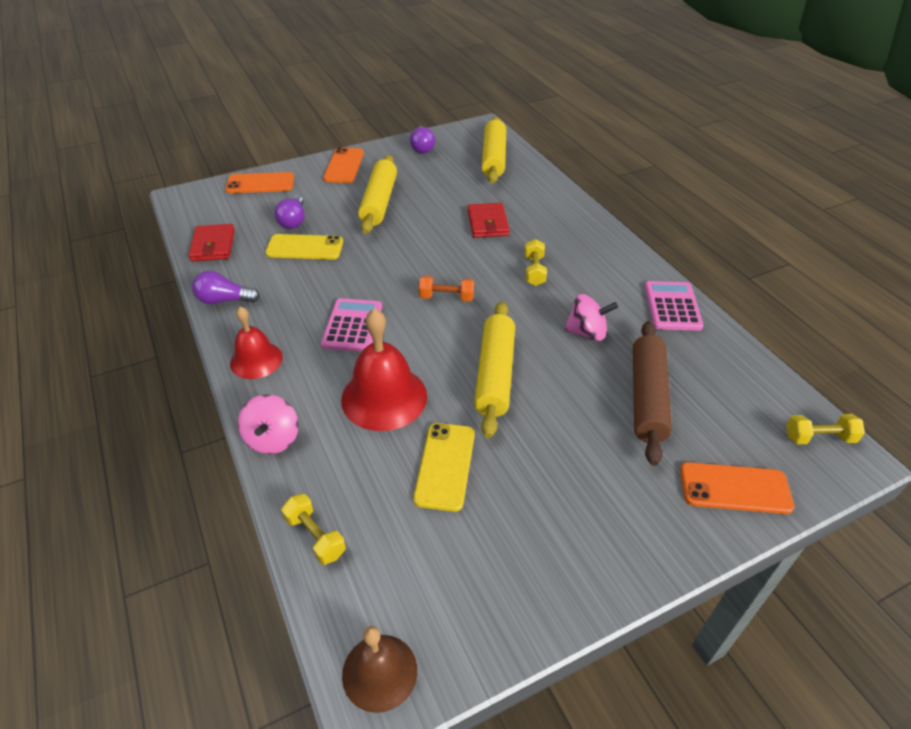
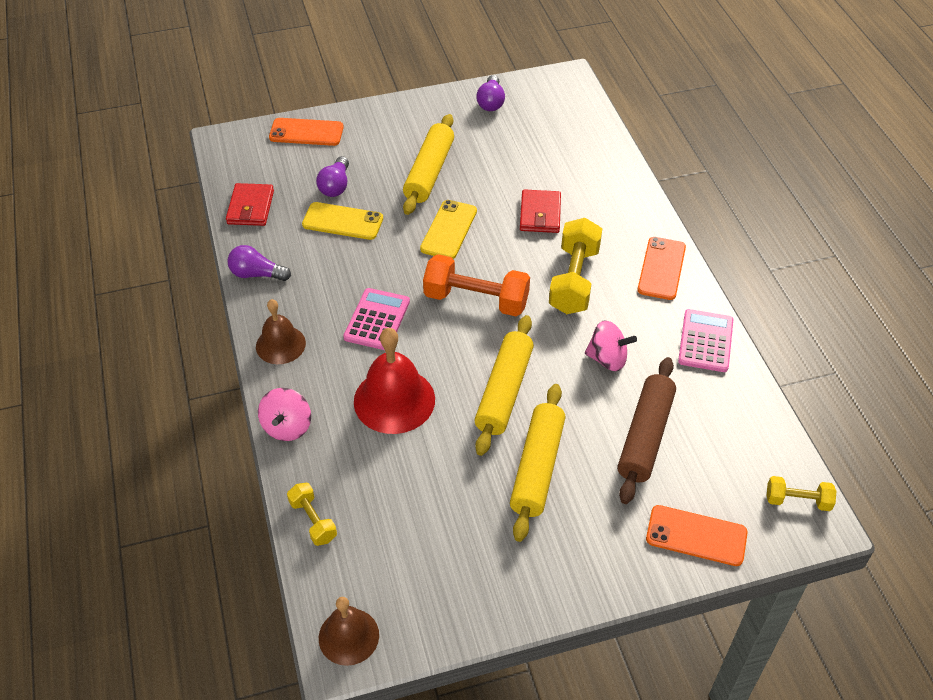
camera: 10 degrees right, 5 degrees up
(256, 360) = (280, 344): red bell -> brown bell
(344, 166) = (399, 118): orange phone -> orange phone (661, 268)
(445, 466) = (436, 475): yellow phone -> yellow phone (448, 230)
(446, 297) = (476, 300): orange dumbbell -> orange dumbbell, size x1.84
(493, 158) = (568, 126): yellow rolling pin -> yellow rolling pin (537, 467)
(534, 271) = (574, 280): yellow dumbbell -> yellow dumbbell, size x1.84

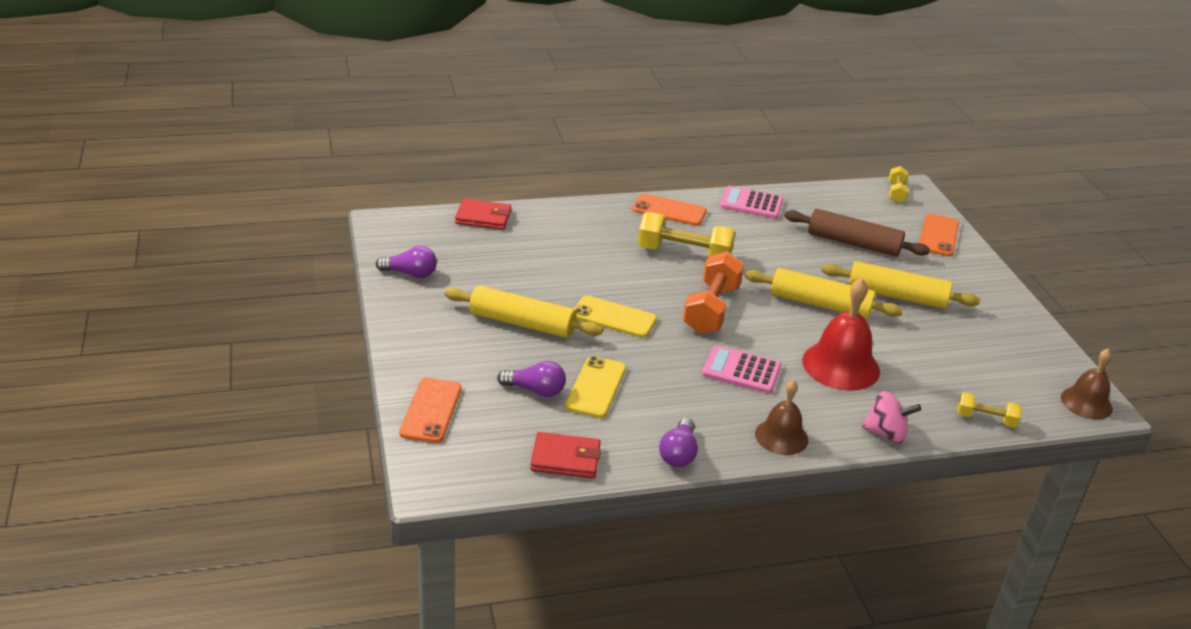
camera: 90 degrees left, 15 degrees down
(313, 520) = (985, 419): yellow dumbbell -> yellow dumbbell turned 45 degrees clockwise
(540, 214) = (595, 262): red wallet -> red wallet (483, 217)
(607, 359) = (776, 249): pink spinning top -> none

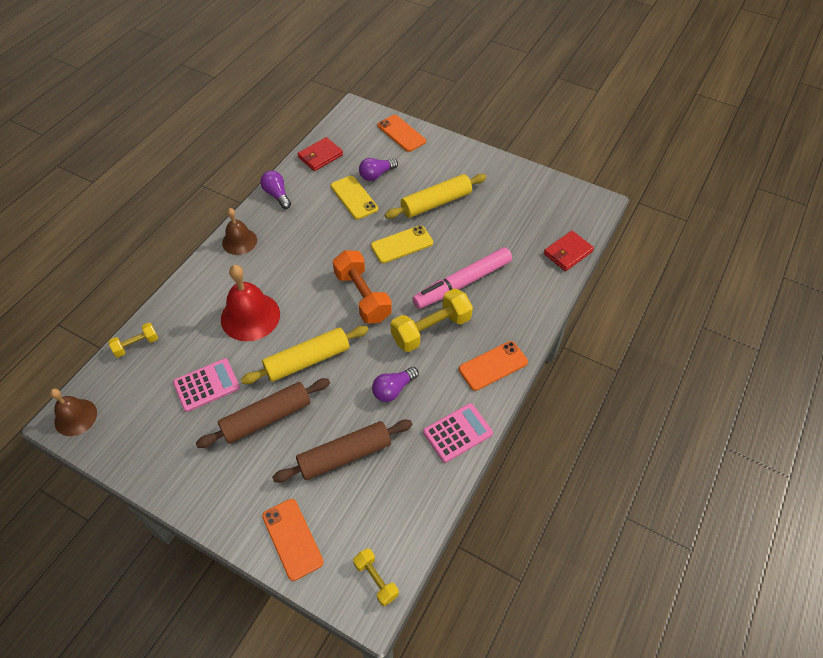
camera: 135 degrees right, 20 degrees up
(410, 273) = (528, 185): purple light bulb -> purple light bulb (393, 389)
(608, 259) = (462, 283): none -> pink marker
(741, 370) = (299, 265): pink calculator -> pink calculator (206, 385)
(886, 433) = (187, 287): pink spinning top -> none
(896, 296) = (267, 418): yellow rolling pin -> brown rolling pin

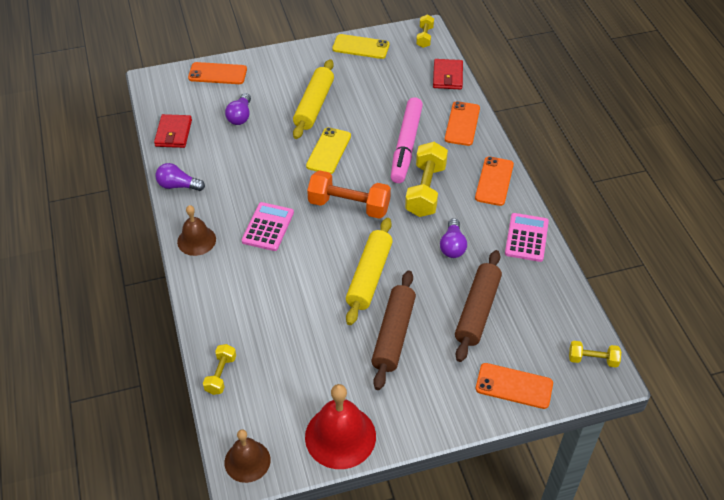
camera: 45 degrees left, 5 degrees down
(206, 385) = (319, 353): pink calculator -> pink calculator (268, 227)
(250, 316) = (284, 283): red bell -> red bell (340, 436)
(354, 197) = (245, 144): yellow phone -> yellow phone (361, 47)
(529, 299) = (462, 124): none -> orange phone
(590, 208) = (424, 37): none -> yellow dumbbell

